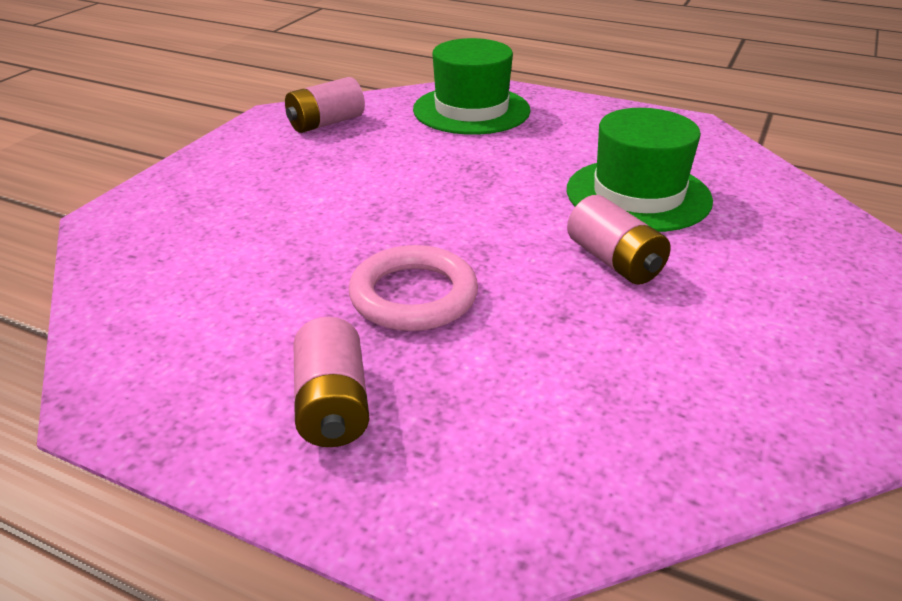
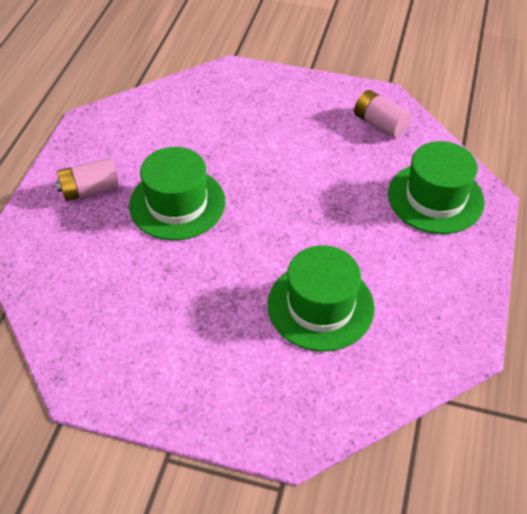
camera: 80 degrees right, 15 degrees up
(413, 295) = (177, 203): pink ring -> green hat
(614, 261) = (228, 292): pink battery -> none

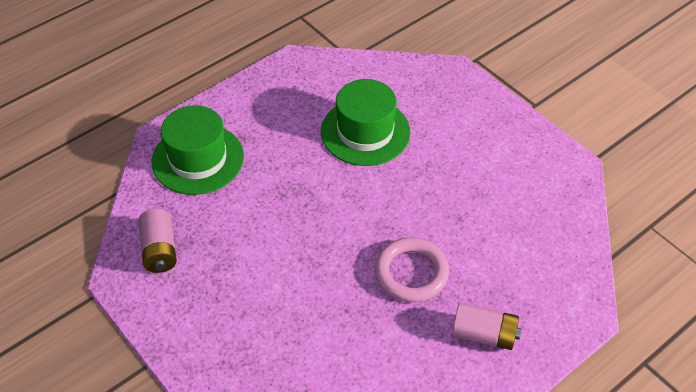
camera: 145 degrees left, 0 degrees up
(177, 203) = (411, 273): green hat -> pink ring

